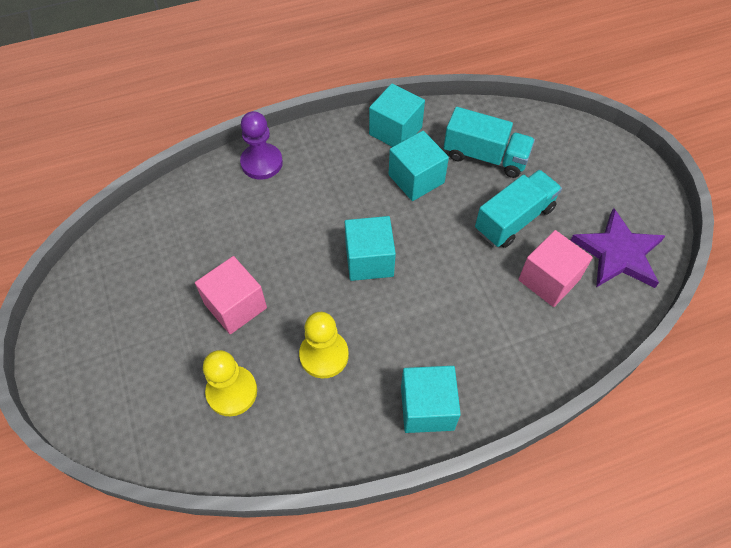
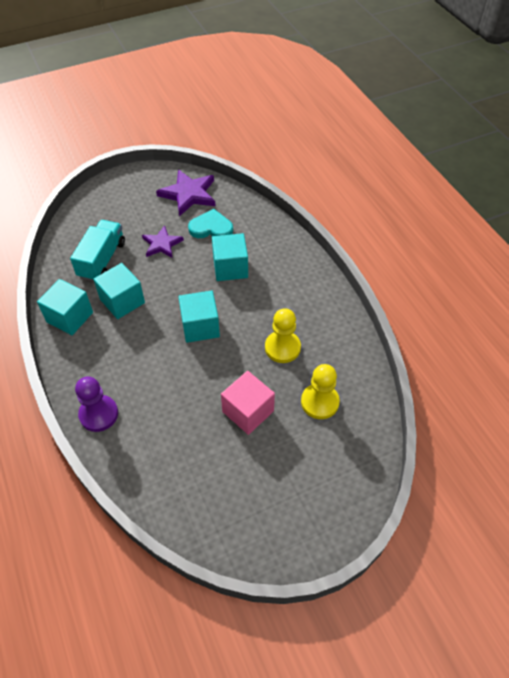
camera: 95 degrees left, 5 degrees down
(427, 408) = (311, 288): turquoise cube -> turquoise cube (230, 268)
(514, 219) = (162, 244): turquoise truck -> purple star
(548, 280) = (211, 228): pink cube -> turquoise heart

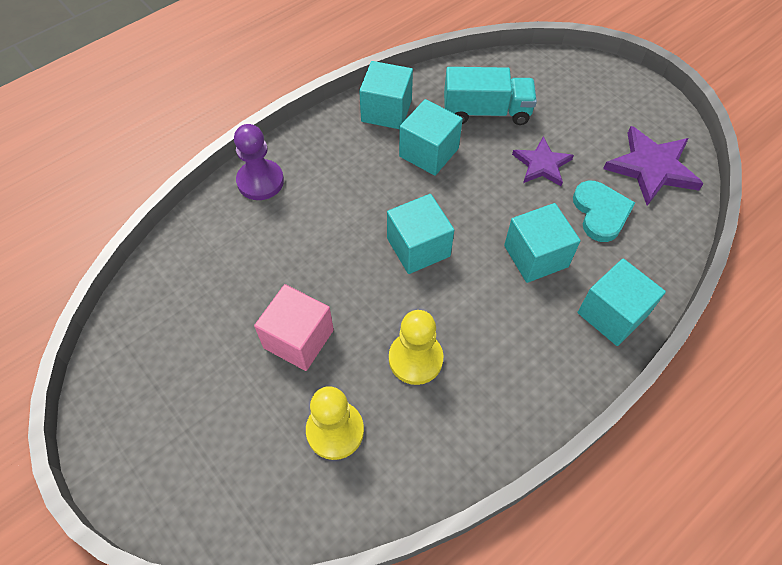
camera: 75 degrees right, 5 degrees up
(282, 245) = (612, 314): none -> turquoise cube

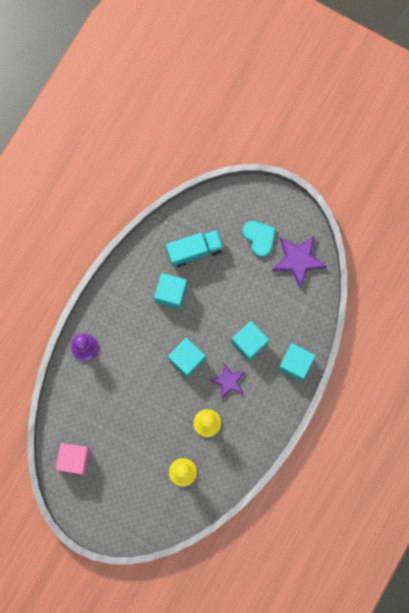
camera: 20 degrees left, 20 degrees up
(298, 339) = (146, 433): pink cube -> pink cube (74, 459)
(386, 111) = (136, 271): turquoise cube -> none
(542, 164) = (237, 279): purple star -> purple star (228, 381)
(600, 212) = (276, 302): turquoise heart -> turquoise heart (259, 238)

